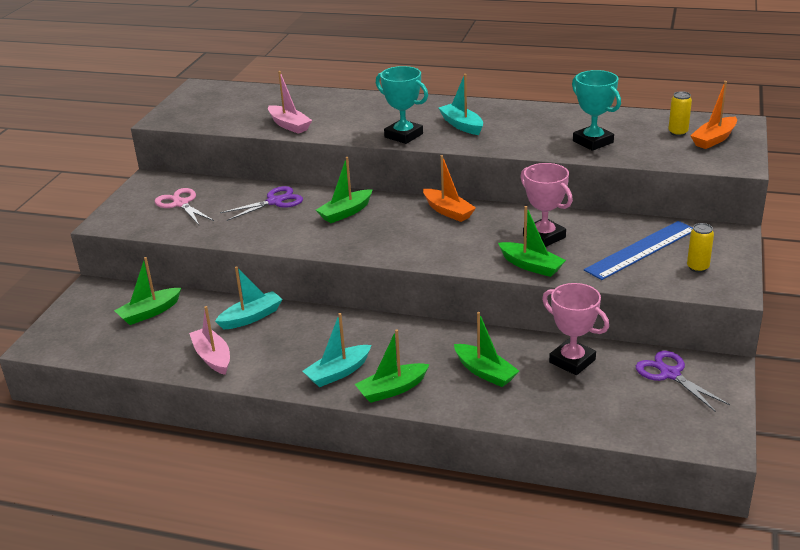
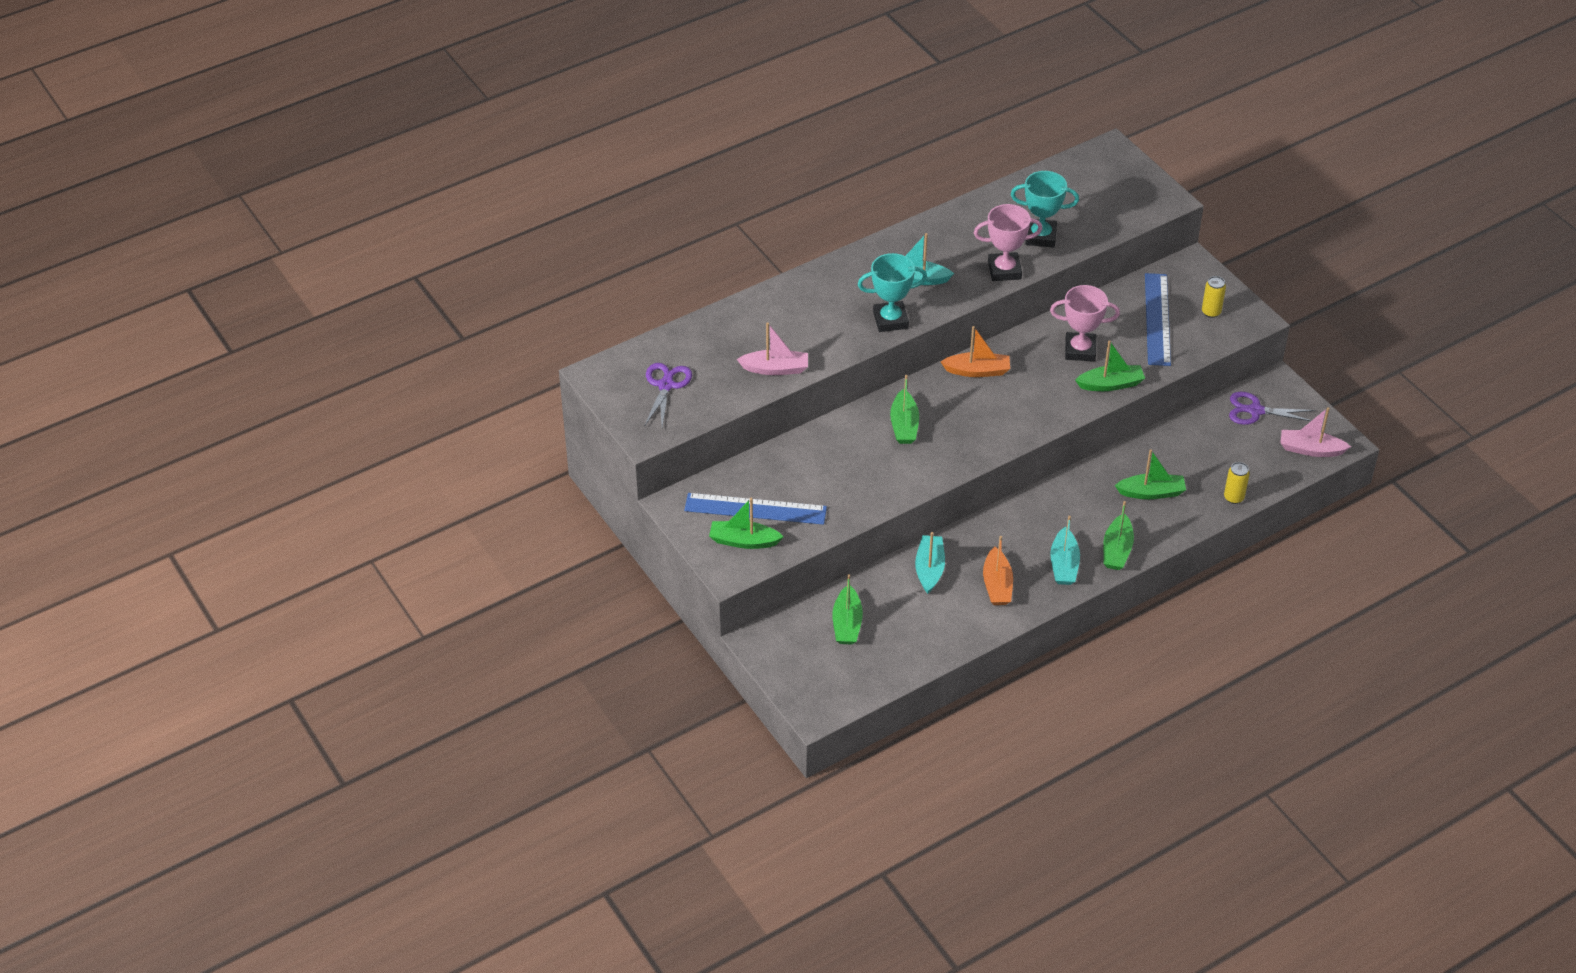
camera: 50 degrees left, 15 degrees up
(143, 214) = (744, 541): none -> green boat
(181, 204) = (755, 509): pink scissors -> blue ruler
(212, 357) = (961, 620): pink boat -> pink boat (1310, 449)
(274, 202) = (829, 453): purple scissors -> purple scissors (666, 385)
(572, 361) = (1189, 443): pink trophy -> pink trophy (1004, 270)
(678, 132) = (1084, 187): yellow can -> yellow can (1233, 497)
(714, 139) = (1118, 180): orange boat -> orange boat (997, 585)

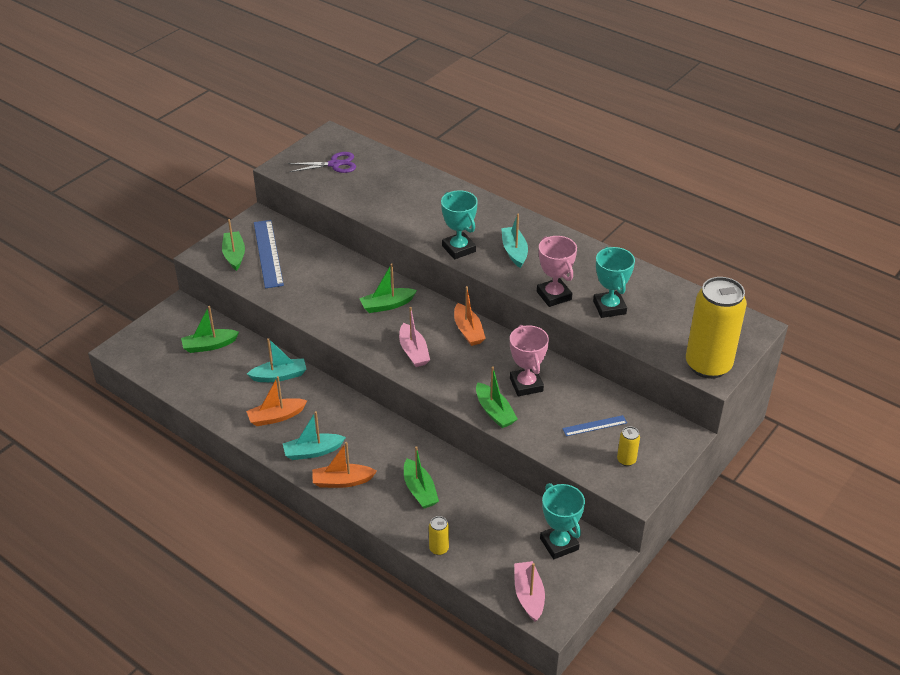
camera: 70 degrees right, 5 degrees down
(775, 369) = (375, 206): pink boat -> pink boat (413, 351)
(1117, 550) = (342, 481): green boat -> orange boat
(1153, 198) = (708, 365): none -> yellow can
(1157, 319) = (594, 425): blue ruler -> blue ruler, size x0.52
(1255, 411) = (559, 544): purple scissors -> turquoise trophy

